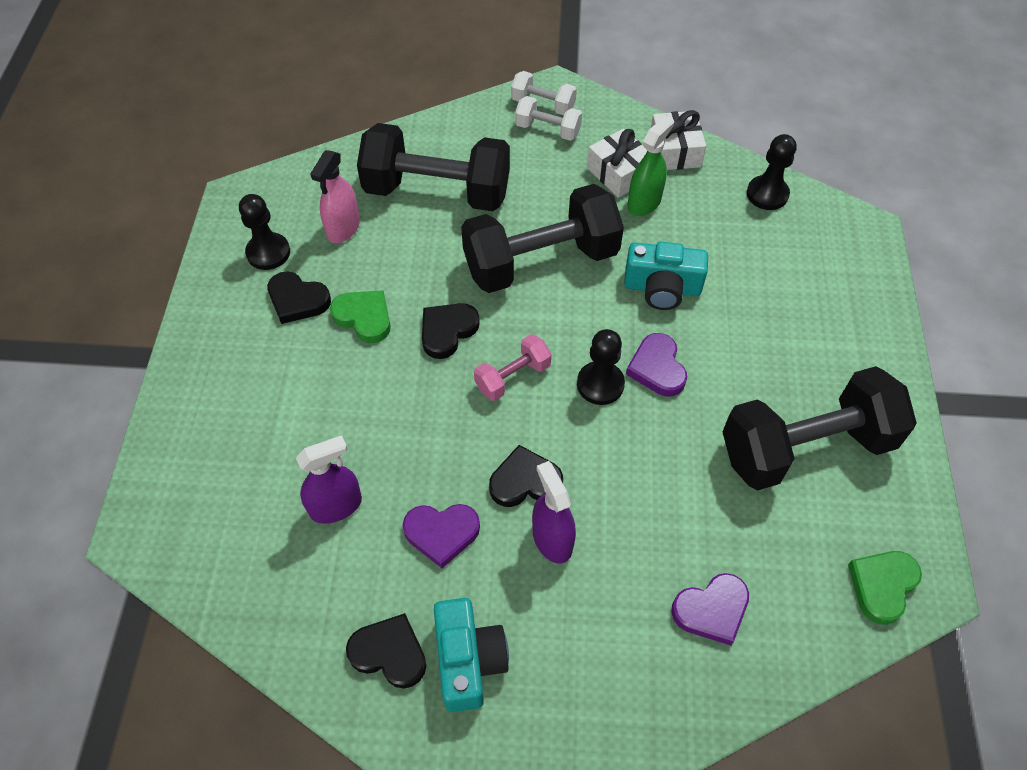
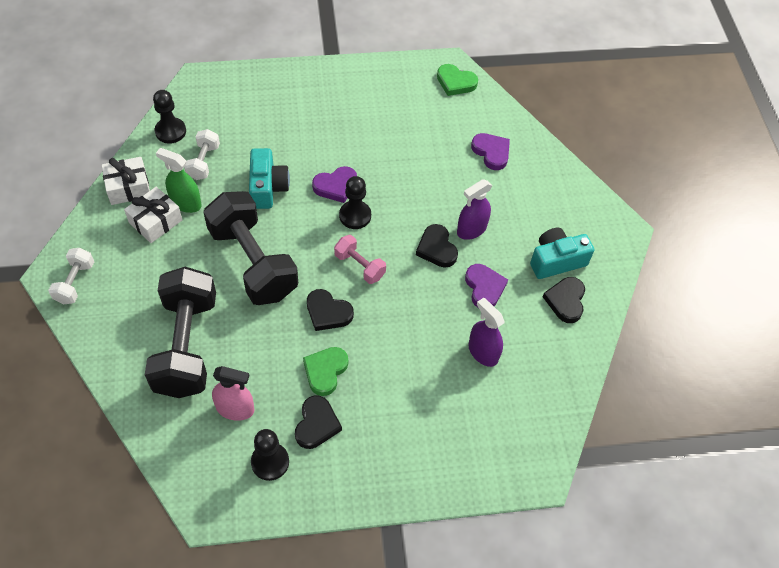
camera: 105 degrees left, 0 degrees up
(548, 130) = (107, 275): white dumbbell -> white dumbbell (203, 162)
(805, 447) = (378, 112): black dumbbell -> none

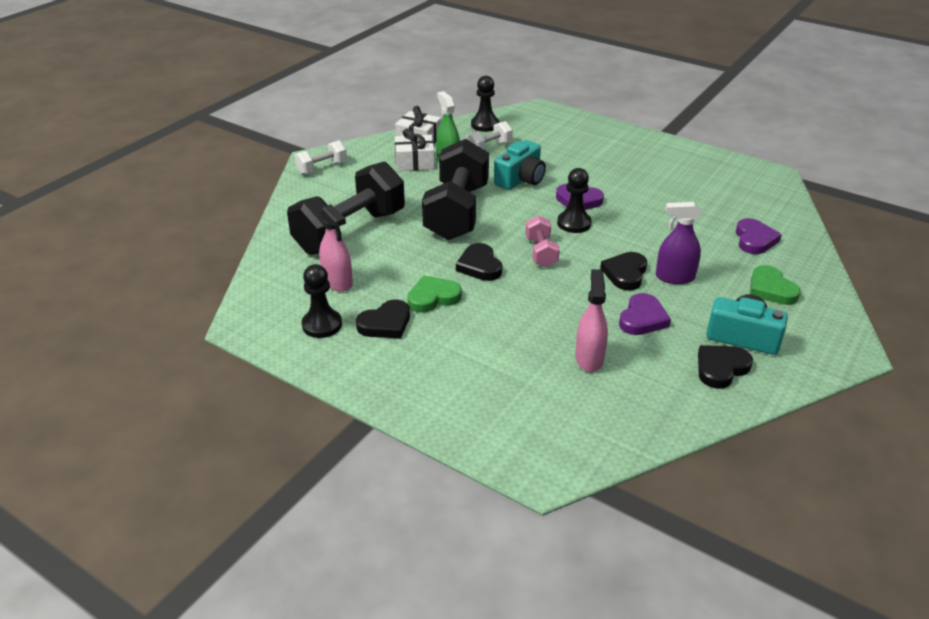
camera: 45 degrees right, 20 degrees down
(455, 82) = (767, 186): green heart -> green heart (771, 289)
(483, 352) = (589, 358): purple spray bottle -> pink spray bottle

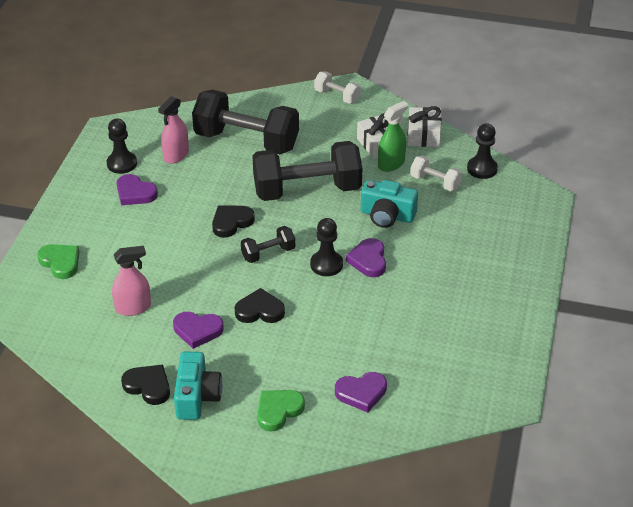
camera: 70 degrees right, 5 degrees up
(385, 324) = (135, 193): black heart -> purple heart
(433, 297) = (177, 208): green heart -> green heart (60, 262)
(541, 252) = (268, 253): pink dumbbell -> black dumbbell
(674, 277) = (268, 343): purple spray bottle -> none

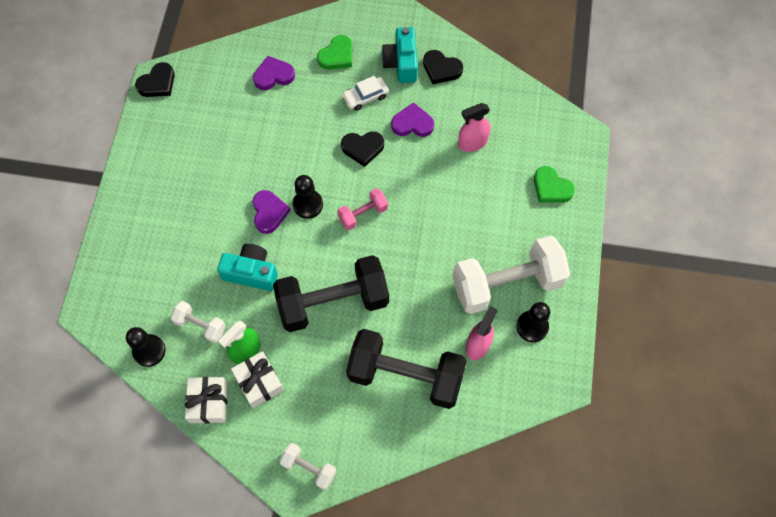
camera: 175 degrees right, 25 degrees up
(135, 193) = (507, 283): purple heart -> white dumbbell
(231, 222) = (403, 251): black heart -> black heart (157, 83)
(248, 362) = (365, 97): none -> white car
(268, 253) = (363, 214): black dumbbell -> pink dumbbell

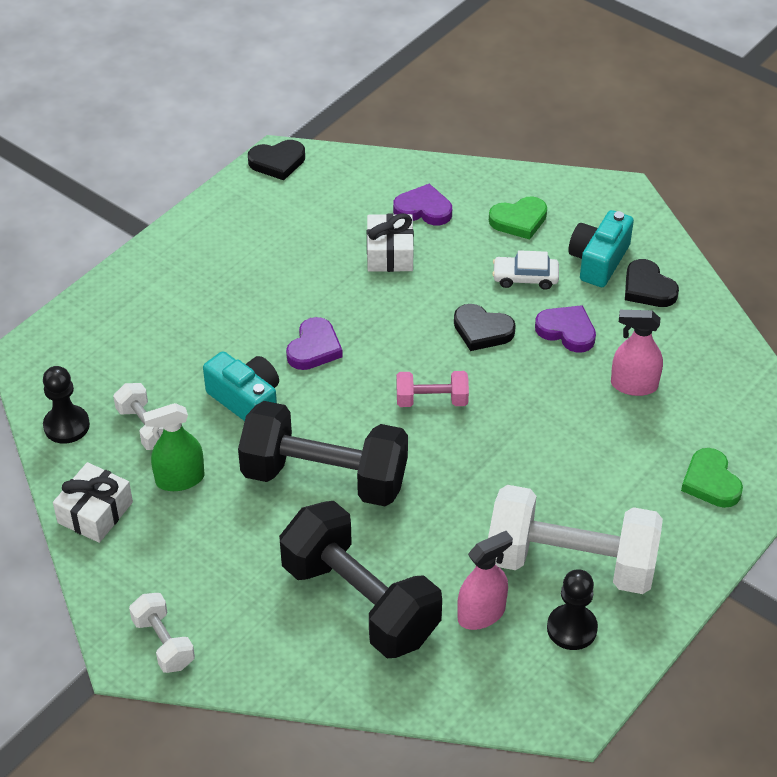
camera: 30 degrees right, 20 degrees down
(259, 382) = (171, 520): white gift -> white gift (390, 253)
(308, 204) = (368, 360): black pawn -> none

